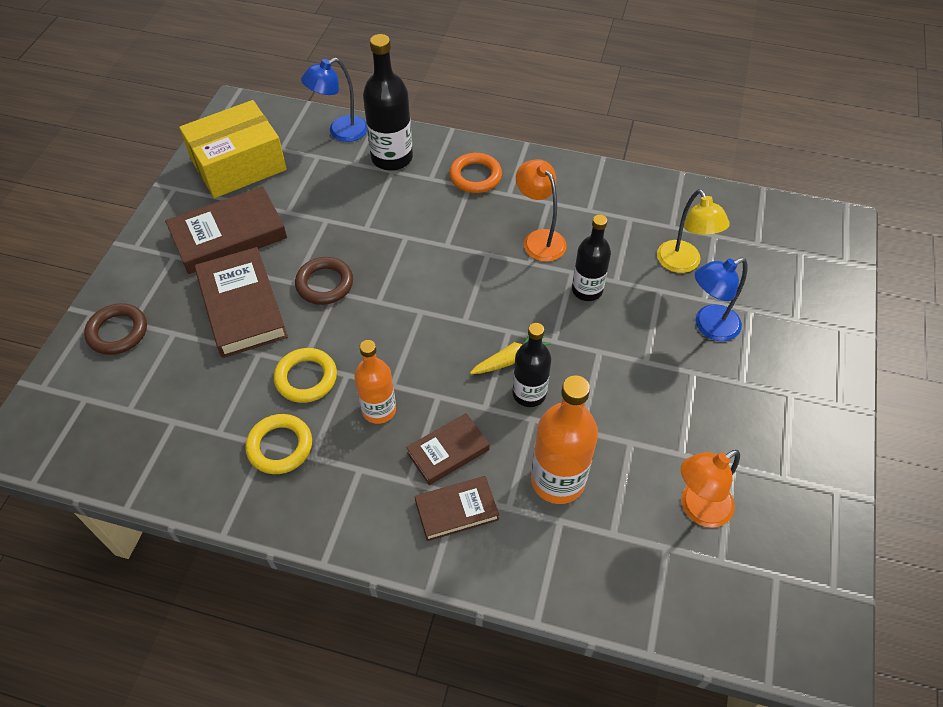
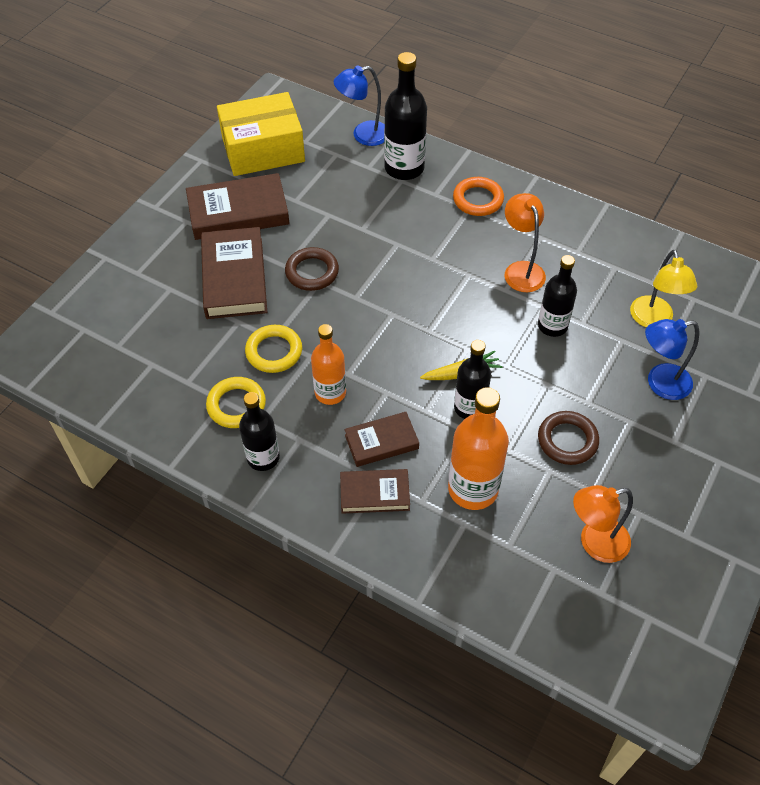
camera: 15 degrees right, 0 degrees up
(118, 332) = (123, 278): brown ring -> brown ring (567, 440)
(324, 499) = (263, 457): none -> black bottle

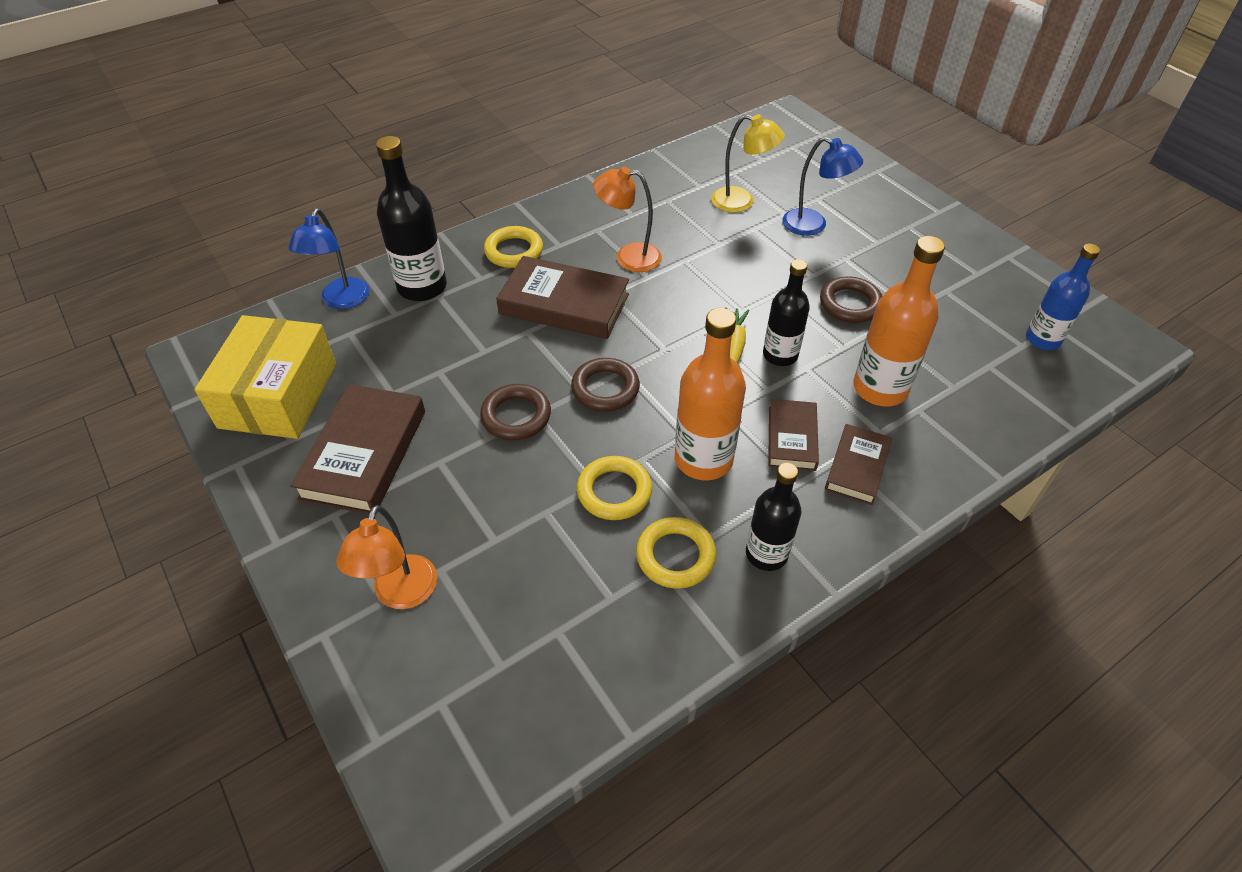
camera: 65 degrees left, 5 degrees down
(234, 278) = (471, 493): brown book -> brown book (564, 304)
(330, 393) = (703, 459): orange bottle -> orange bottle, size x1.50
(366, 310) = (605, 388): none -> brown ring
(478, 200) = (514, 251): orange ring -> yellow ring
(552, 326) = (711, 263): black bottle -> none
(595, 543) = (969, 329): orange lamp -> orange lamp (401, 594)
(622, 609) = (1042, 339): none -> blue bottle
(660, 383) = (813, 225): blue lamp -> blue lamp turned 75 degrees counterclockwise

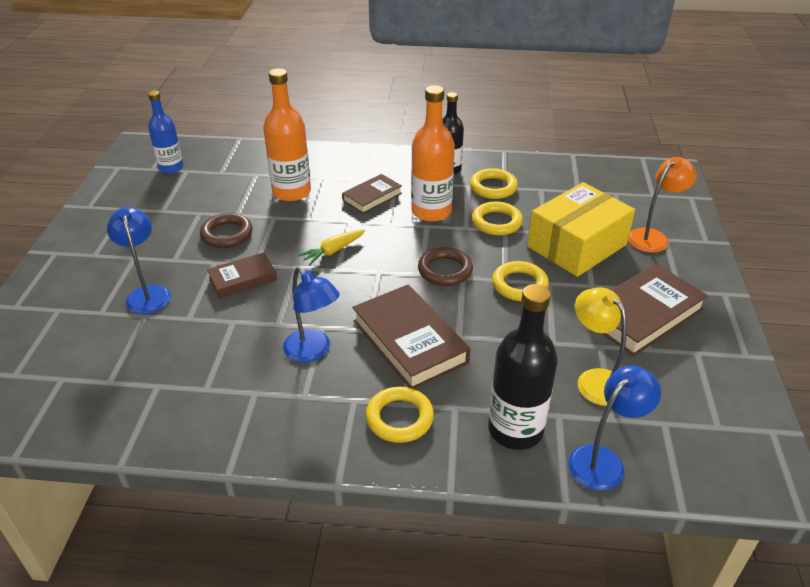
camera: 140 degrees left, 10 degrees down
(279, 395) = (698, 393): yellow box -> yellow box (576, 245)
(516, 416) = (519, 285): brown ring -> yellow ring
(628, 257) = (313, 352): orange lamp -> blue lamp
(741, 202) = (156, 346): yellow lamp -> yellow lamp (594, 380)
(780, 355) = (315, 232): black bottle -> none
(857, 467) = (360, 173): brown book -> brown book (243, 279)

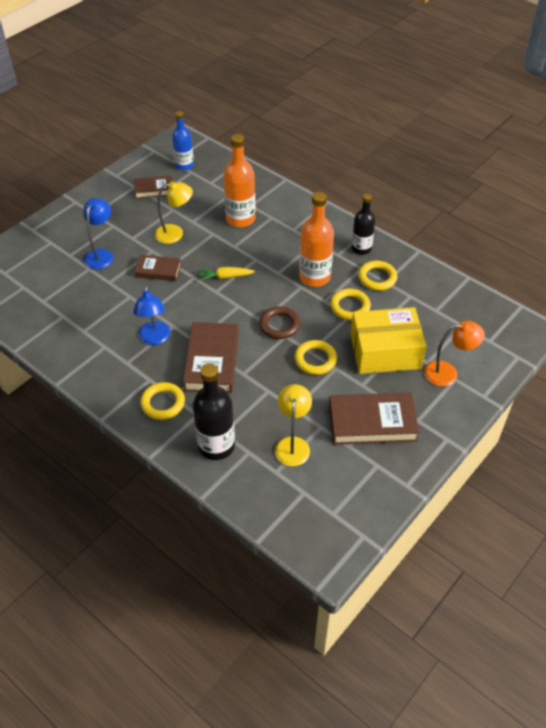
camera: 35 degrees right, 10 degrees up
(227, 234) = (175, 233): brown ring -> yellow lamp
(372, 197) = (287, 247): brown book -> brown book (154, 189)
(603, 460) = (245, 491): blue lamp -> none

